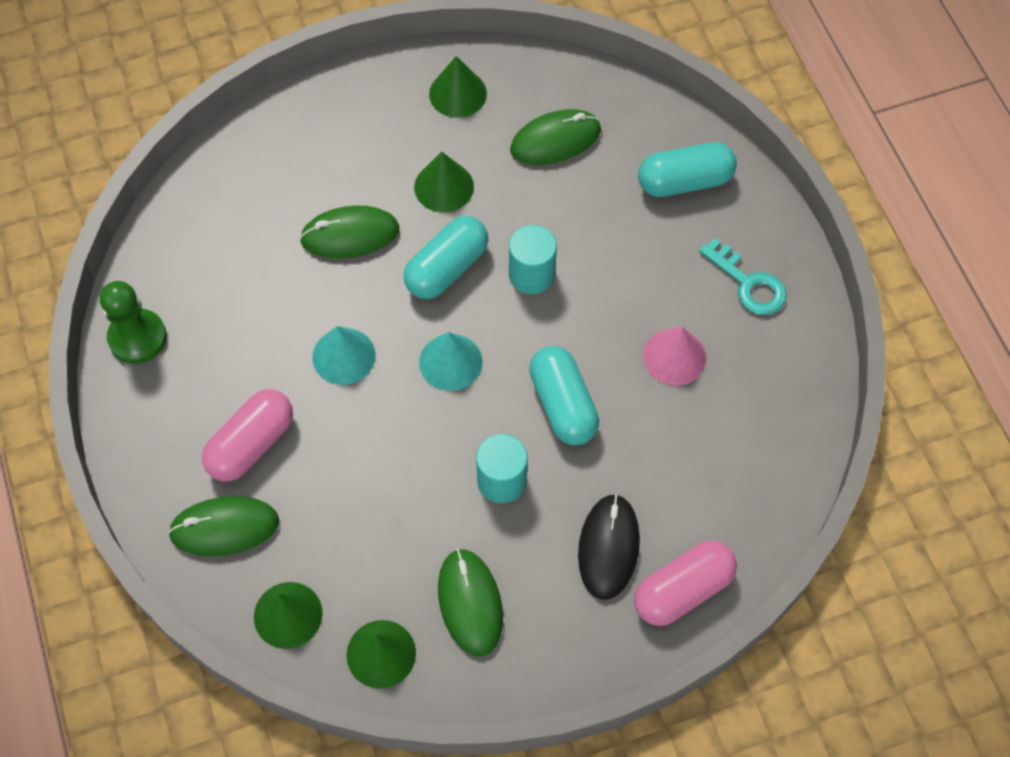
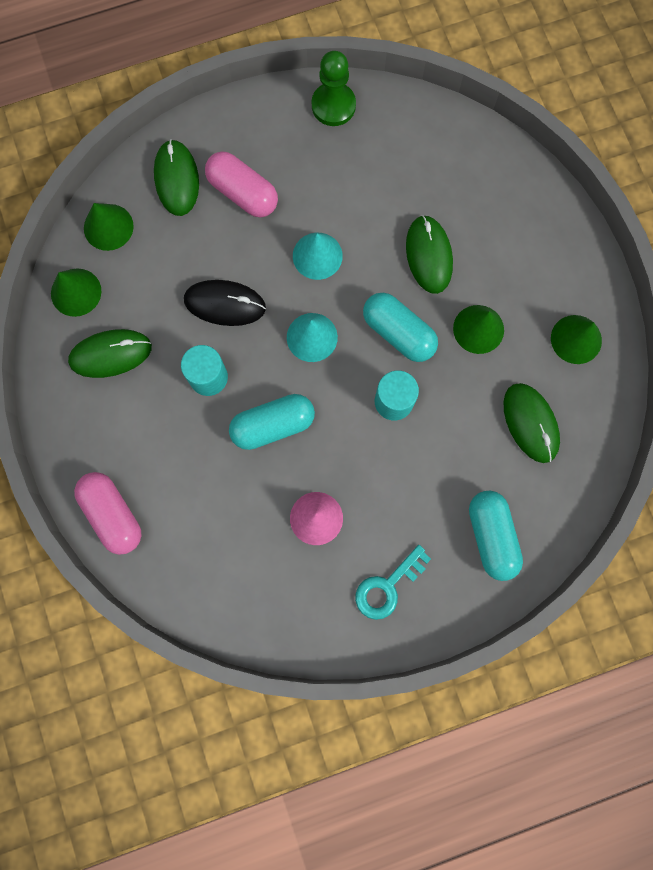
camera: 90 degrees right, 15 degrees up
(608, 547) = (150, 458): black mouse -> black mouse (225, 304)

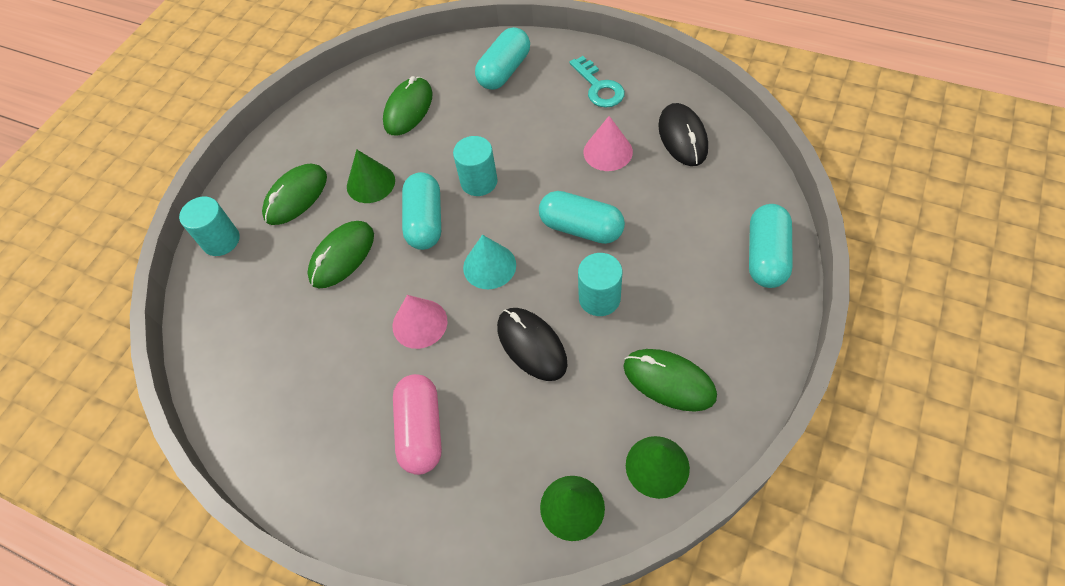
camera: 130 degrees left, 20 degrees down
(113, 514) = (766, 256): pink capsule -> turquoise capsule
(177, 179) = (464, 499): green mouse -> green mouse (296, 196)
(266, 586) = (682, 137): none -> black mouse
(317, 256) = (419, 323): turquoise cone -> pink cone
(333, 106) = (262, 444): green pawn -> none
(387, 587) = (599, 87): turquoise key -> turquoise key turned 60 degrees clockwise
(534, 192) = (221, 240): none -> turquoise cylinder
(576, 339) = (321, 132): green cone -> none

